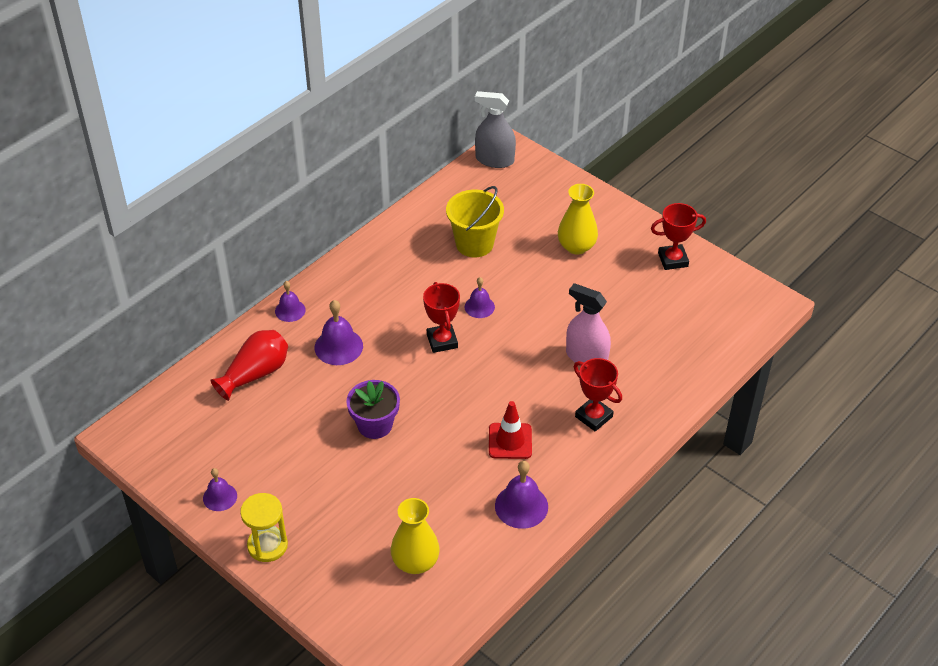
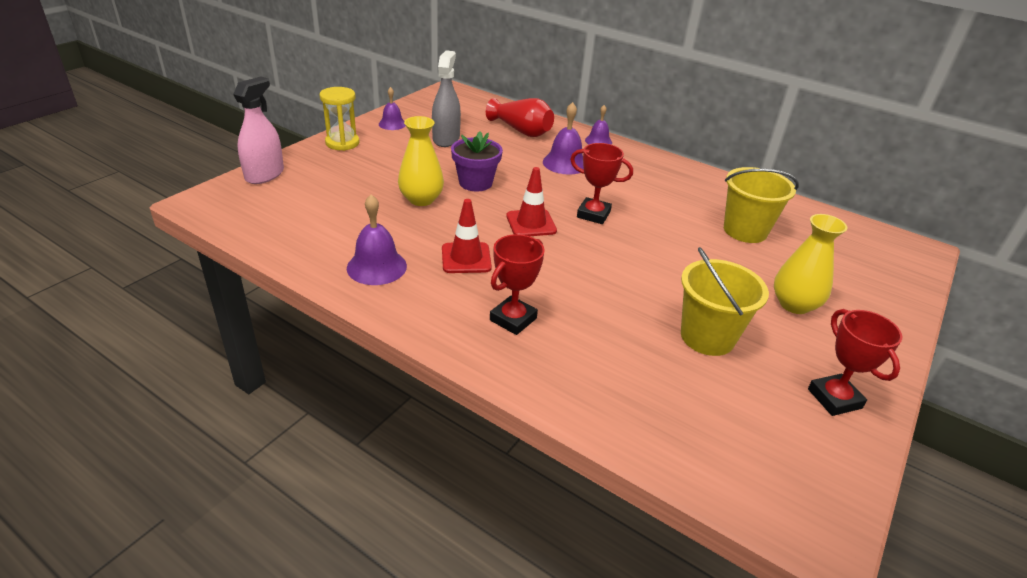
camera: 80 degrees right, 10 degrees down
(415, 562) = (313, 207): yellow vase -> yellow vase (421, 199)
(442, 341) = (593, 214): red trophy -> red trophy turned 45 degrees clockwise
(455, 389) = (531, 223): none -> red traffic cone
(479, 307) = (653, 235): purple bell -> none
(494, 160) = (890, 241): grey spray bottle -> grey spray bottle (446, 139)
(586, 357) = (608, 313): pink spray bottle -> pink spray bottle (264, 175)
(613, 306) = (707, 337): none -> yellow bucket

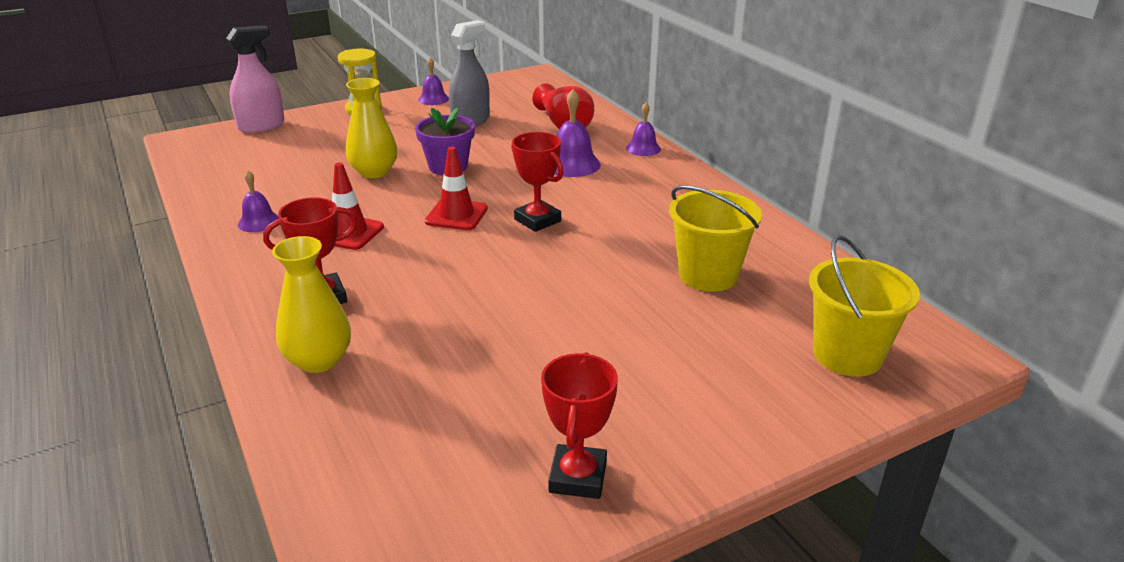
camera: 30 degrees right, 5 degrees down
(376, 267) = (259, 222): purple bell -> purple bell, size x0.64
(707, 337) = (506, 369): yellow bucket -> yellow bucket (847, 355)
(794, 304) = (664, 367): yellow vase -> yellow vase (319, 360)

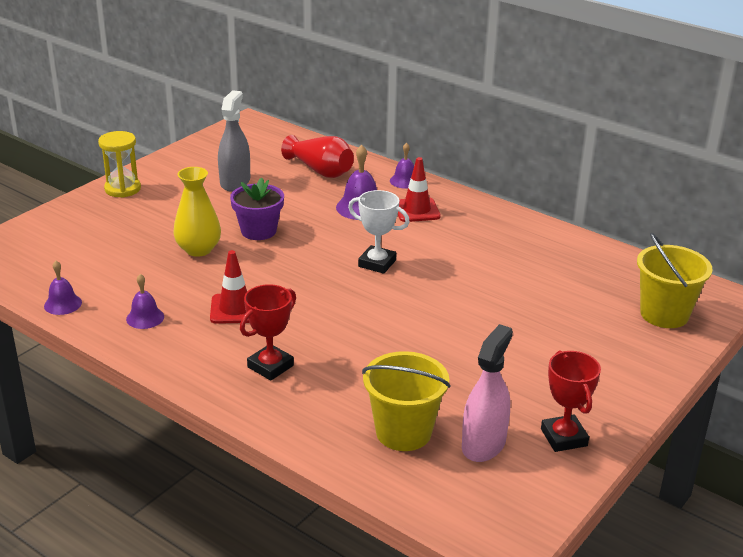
camera: 25 degrees left, 0 degrees up
(261, 126) = (40, 225): pink spray bottle -> pink spray bottle (483, 444)
(319, 360) = (318, 413): yellow vase -> none
(433, 99) = (178, 165): purple bell -> purple bell (63, 304)
(456, 215) = (308, 273): red traffic cone -> red traffic cone (416, 210)
(537, 220) = (377, 263): red trophy -> white trophy
(708, 275) = (536, 279): yellow bucket -> yellow bucket (403, 432)

